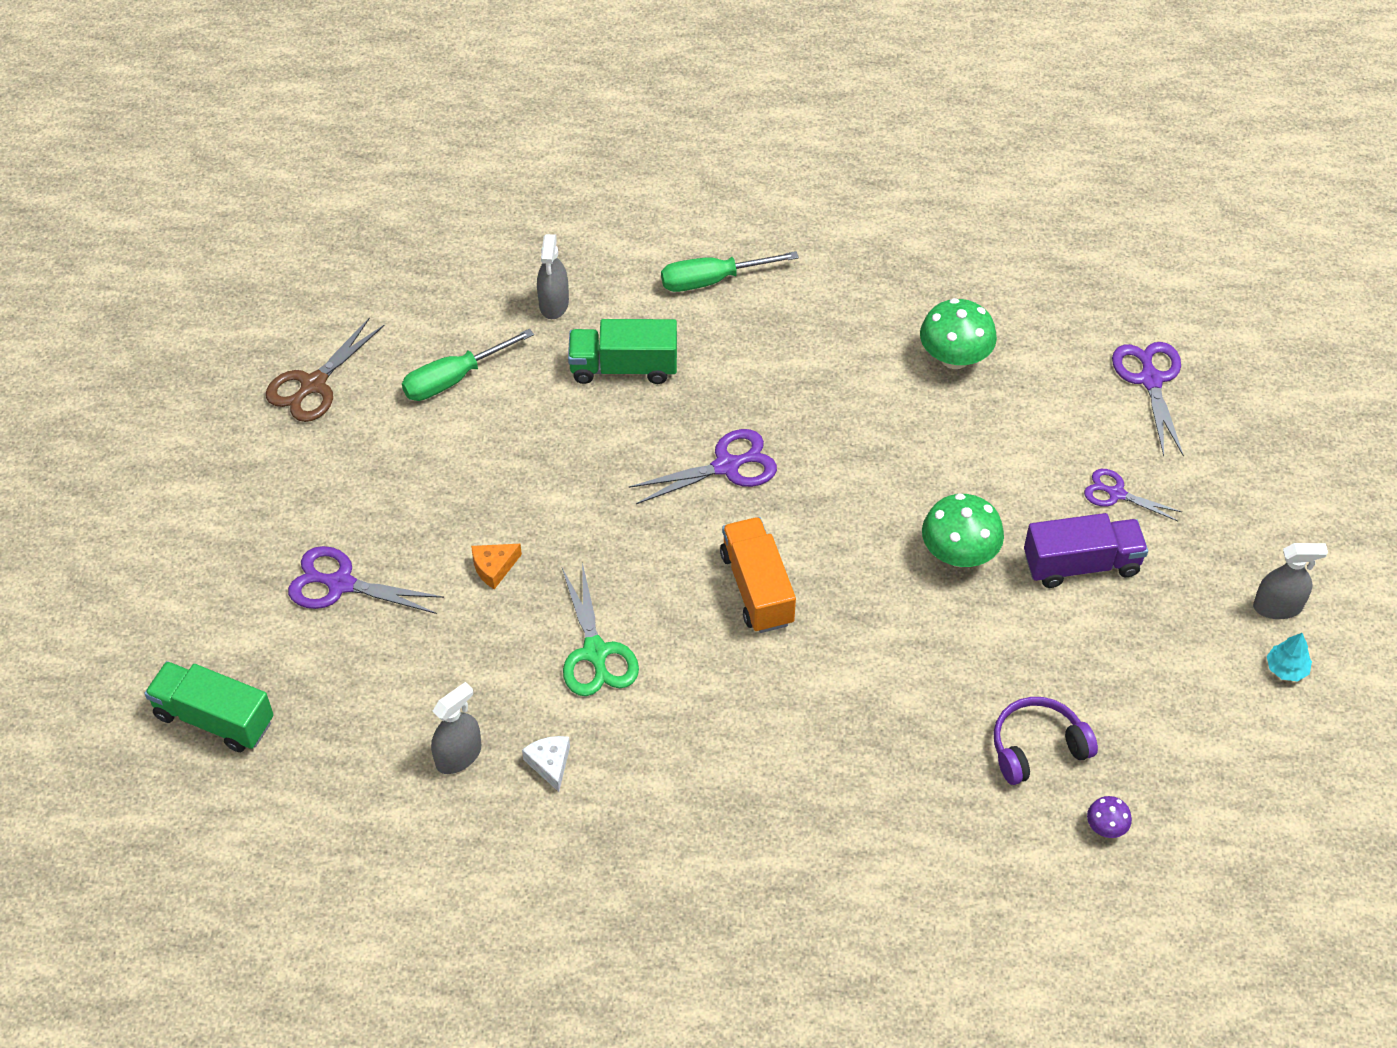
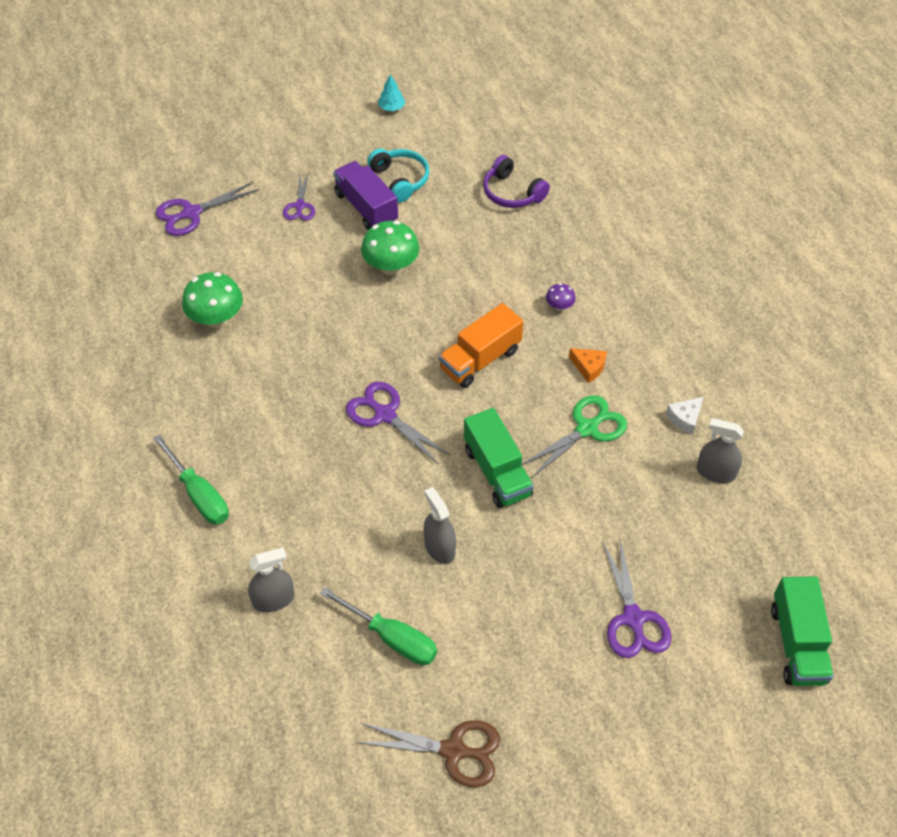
camera: 115 degrees left, 0 degrees up
(494, 567) = (556, 521): orange cheese -> orange cheese (588, 367)
(623, 367) = (321, 518): green truck -> green truck (497, 472)
(1106, 827) = (544, 153): purple mushroom -> purple mushroom (559, 306)
(1121, 622) = (400, 180): none -> turquoise headphones
(1277, 607) = (349, 119): grey spray bottle -> grey spray bottle (439, 548)

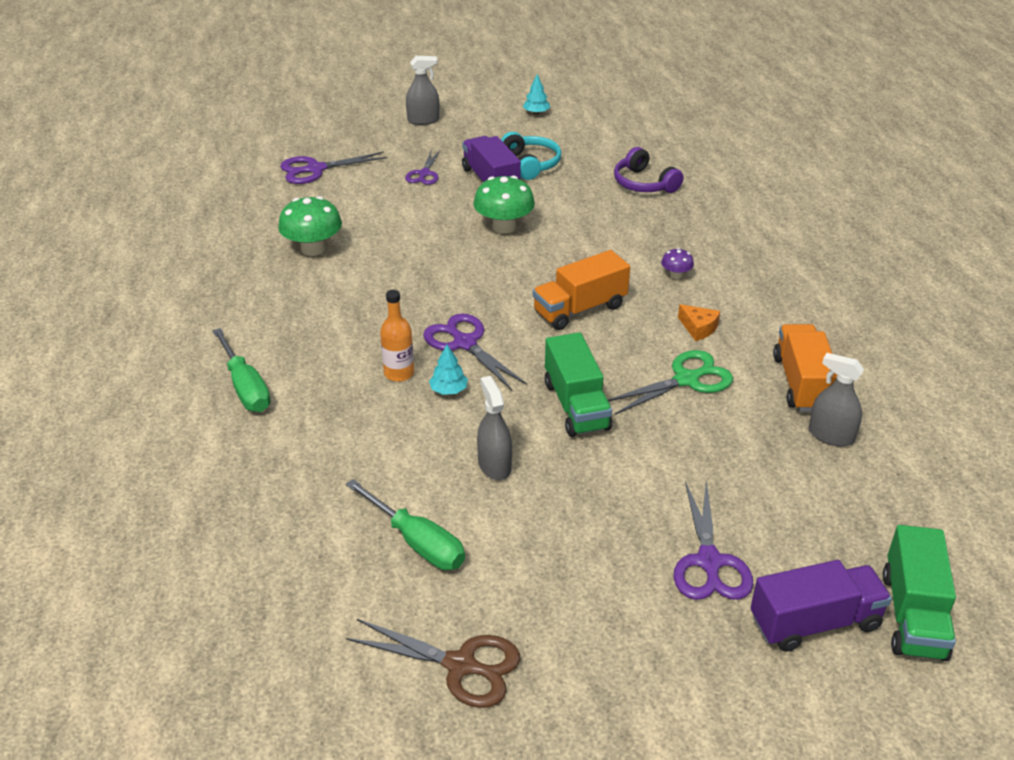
camera: 10 degrees right, 15 degrees down
(273, 599) = (294, 489): grey spray bottle -> grey spray bottle (423, 120)
(334, 458) = (399, 373): none -> orange bottle
(382, 471) = (448, 390): none -> turquoise tree
(685, 418) = (801, 383): white cheese -> orange truck
(723, 663) = (815, 622): none -> purple truck

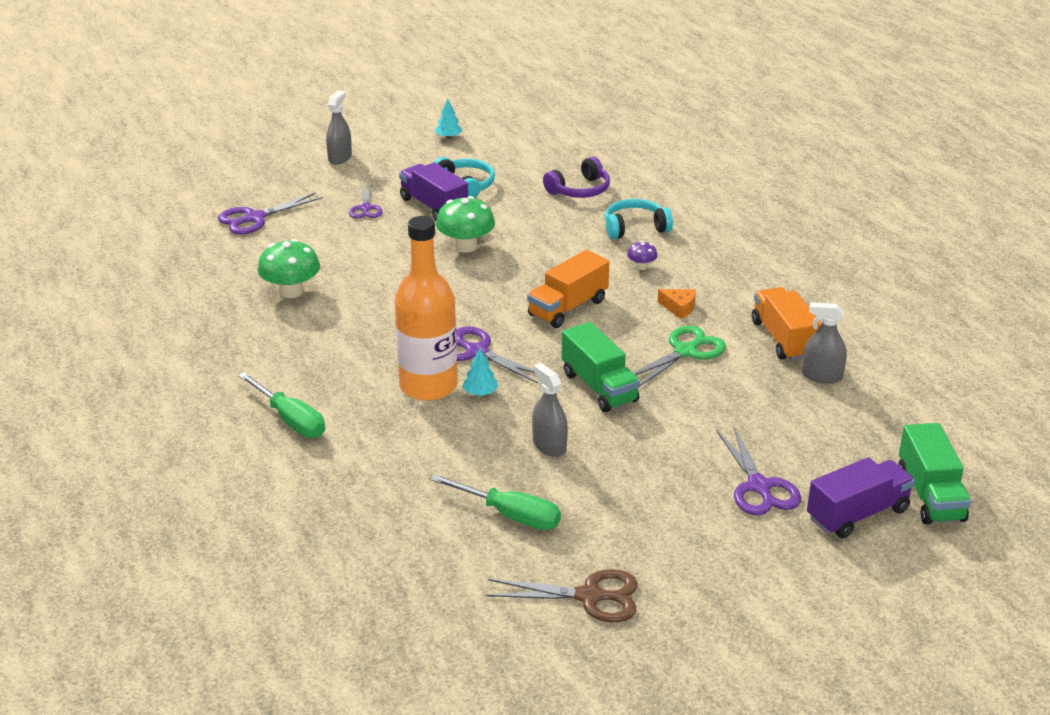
camera: 15 degrees left, 5 degrees down
(399, 373) = (428, 386): orange bottle -> orange bottle, size x2.04
(423, 120) = (340, 157): grey spray bottle -> grey spray bottle turned 45 degrees counterclockwise
(644, 183) = (579, 190): purple headphones -> purple headphones turned 75 degrees counterclockwise
(685, 232) = (635, 228): none -> turquoise headphones

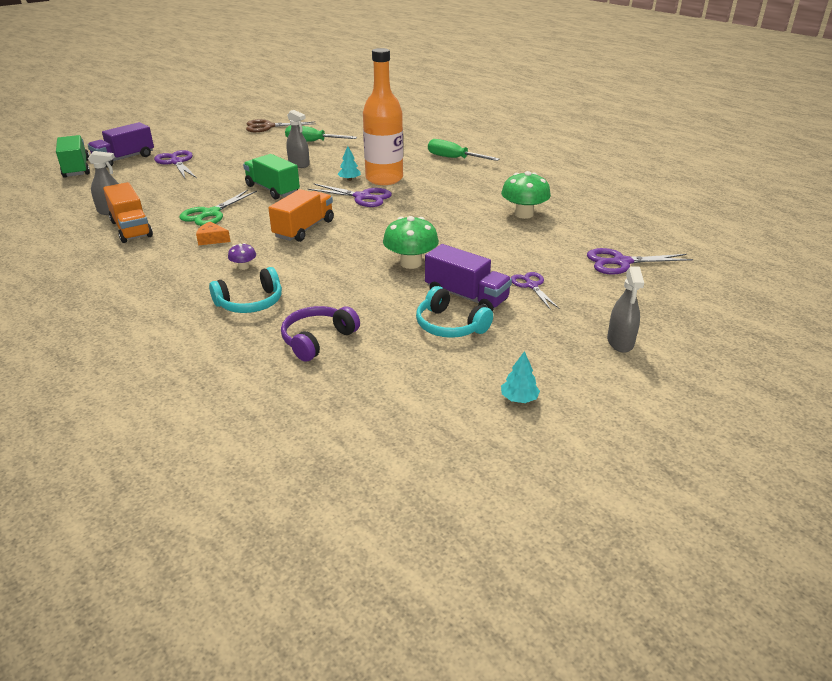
camera: 165 degrees right, 0 degrees up
(255, 218) = (621, 262): purple scissors -> purple scissors turned 135 degrees counterclockwise

